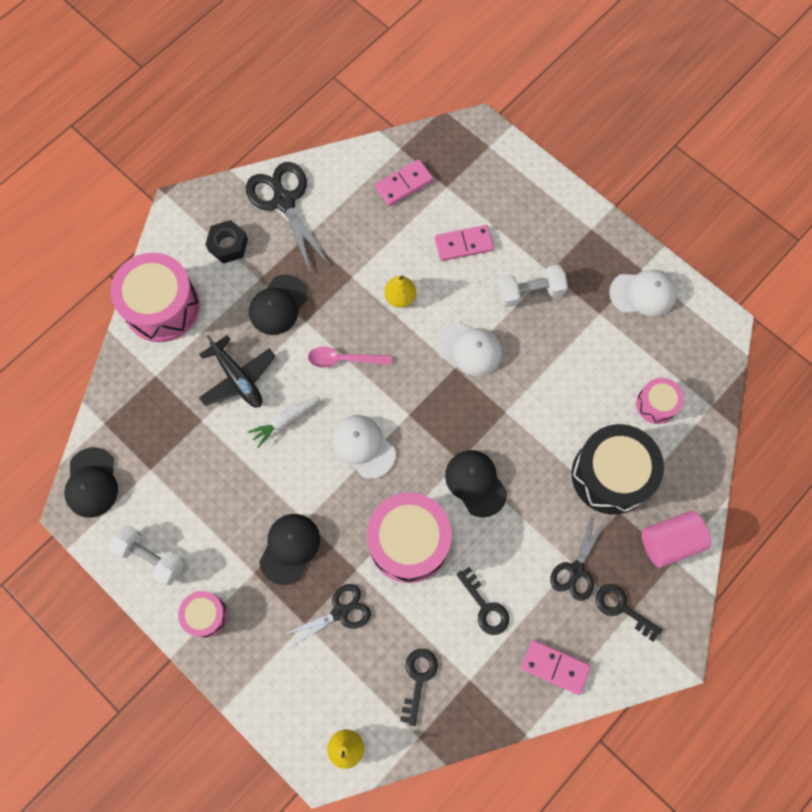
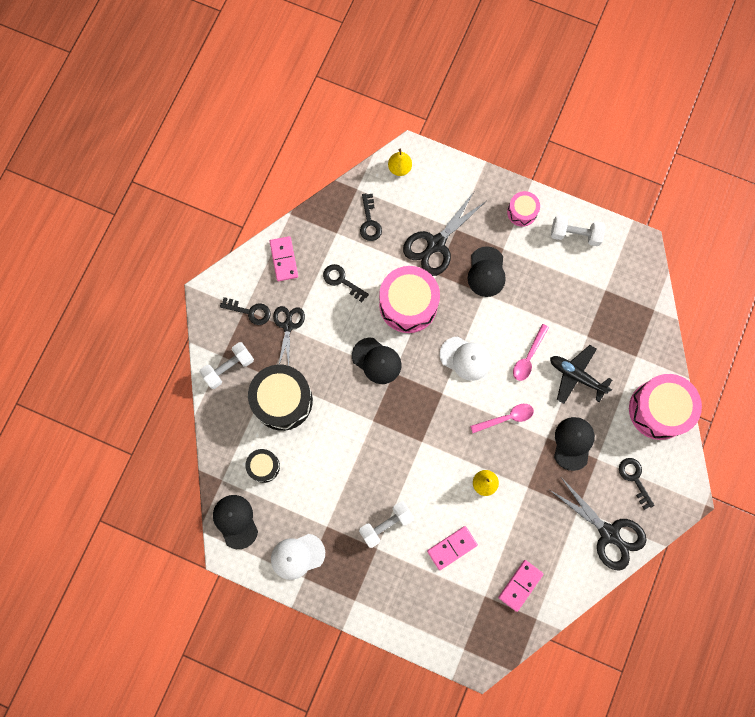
camera: 160 degrees right, 5 degrees up
(92, 483) = (640, 267): black cap -> black cap (235, 521)
(228, 245) = (634, 479): black nut -> black key
(285, 421) = (528, 357): white carrot -> pink spoon
(340, 612) = (436, 244): black scissors -> black scissors, size x1.60
(469, 349) = (416, 460): white cap -> none
(555, 667) = (284, 259): pink domino -> pink domino turned 75 degrees clockwise
(656, 404) = (264, 466): pink drum -> black drum
(670, 542) = (228, 368): pink cylinder -> white dumbbell

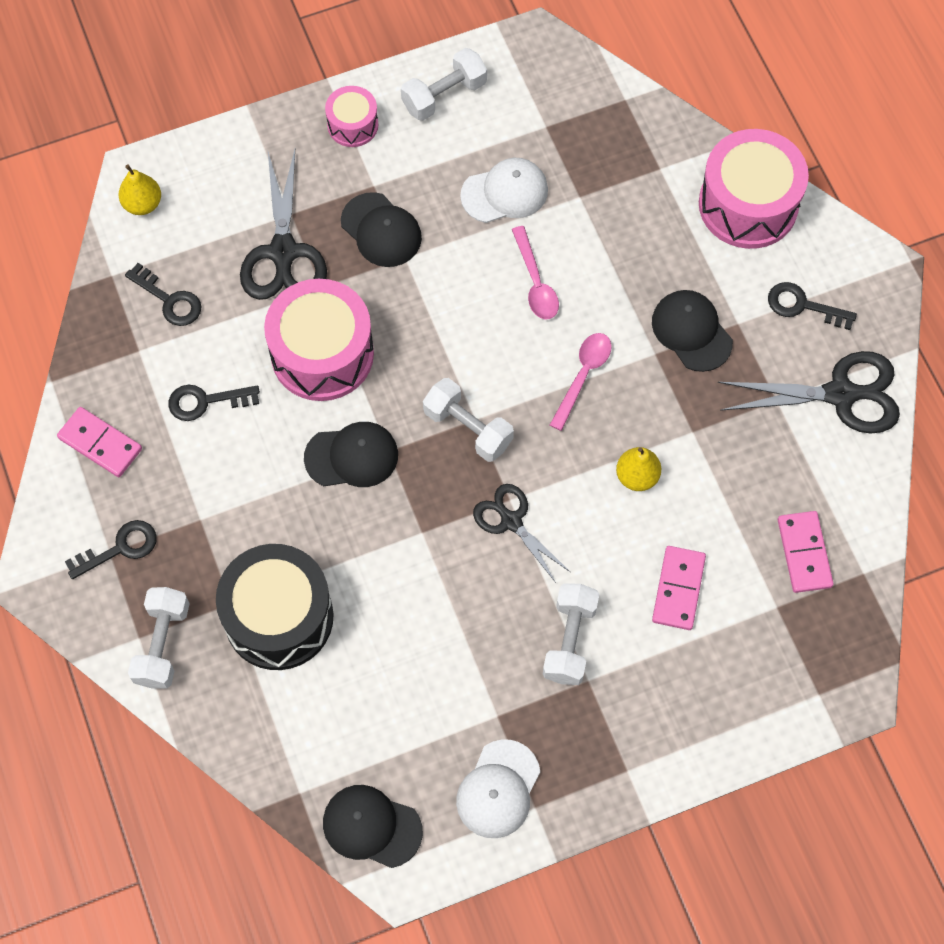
camera: 45 degrees left, 10 degrees down
(264, 466) = (338, 722): black drum -> none
(288, 325) = (190, 519): black scissors -> black scissors (511, 521)
(435, 394) = (468, 428): none -> white dumbbell
(465, 358) = (460, 353): white cap -> white cap (505, 193)
(576, 376) = (614, 252): black plane -> none

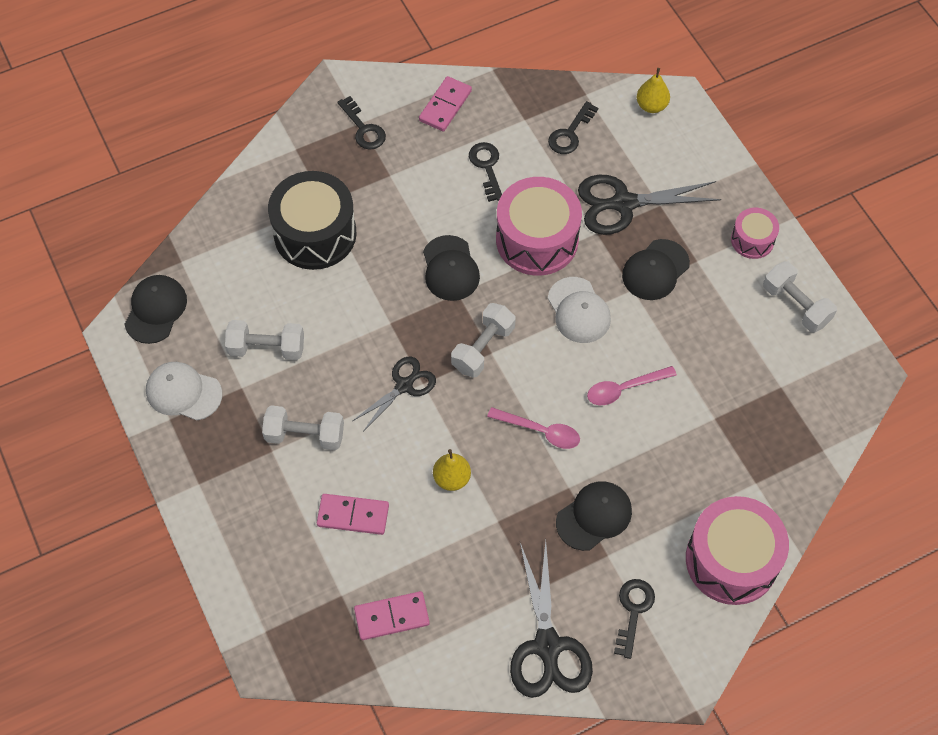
camera: 85 degrees right, 5 degrees down
(162, 644) = (291, 164): white dumbbell -> white dumbbell (267, 348)
(505, 193) = (707, 359): white cap -> white cap (578, 310)

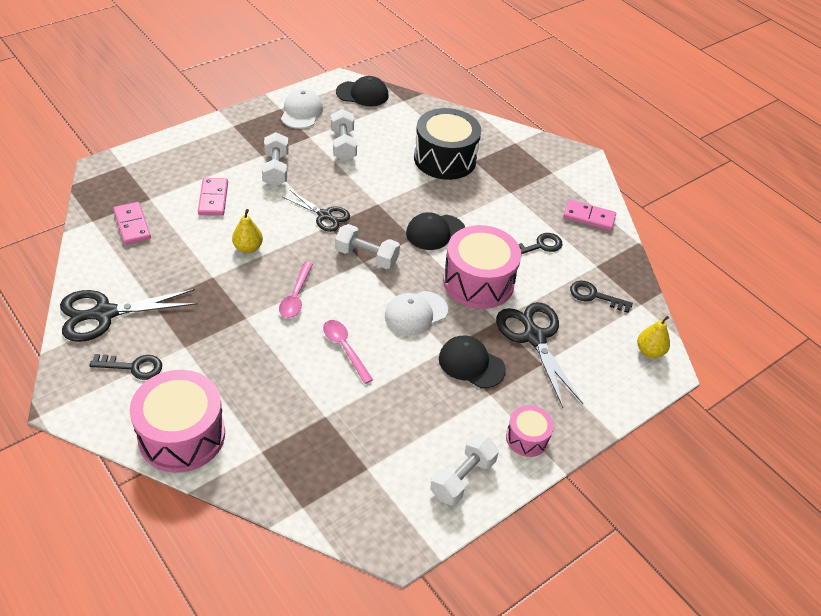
camera: 75 degrees right, 15 degrees down
(363, 128) = (548, 174): black key -> none
(594, 516) = (220, 336): black cap -> none

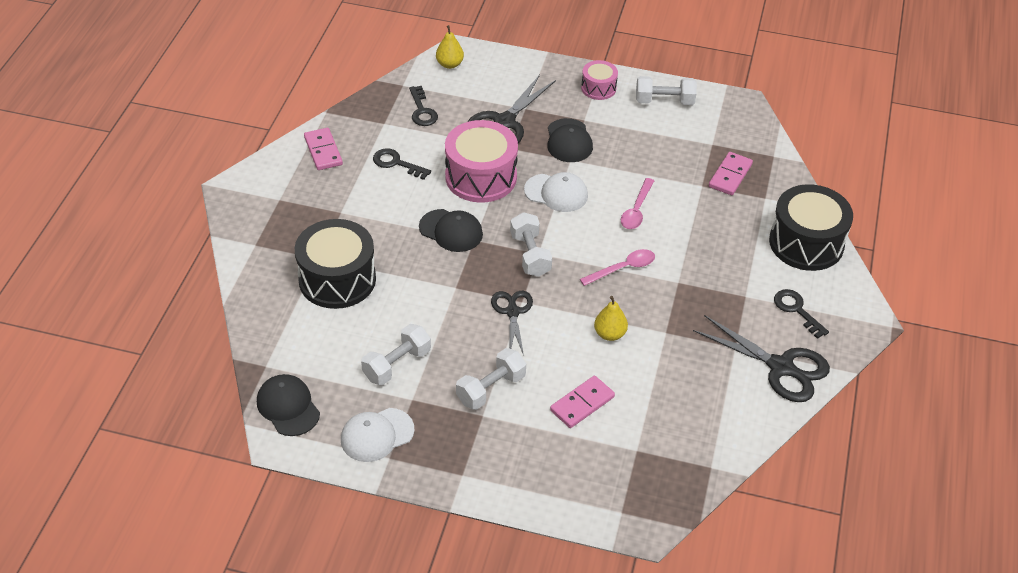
camera: 125 degrees left, 0 degrees up
(132, 225) = (680, 433): pink domino -> pink domino (730, 175)
(182, 435) = (806, 243): pink drum -> black drum

